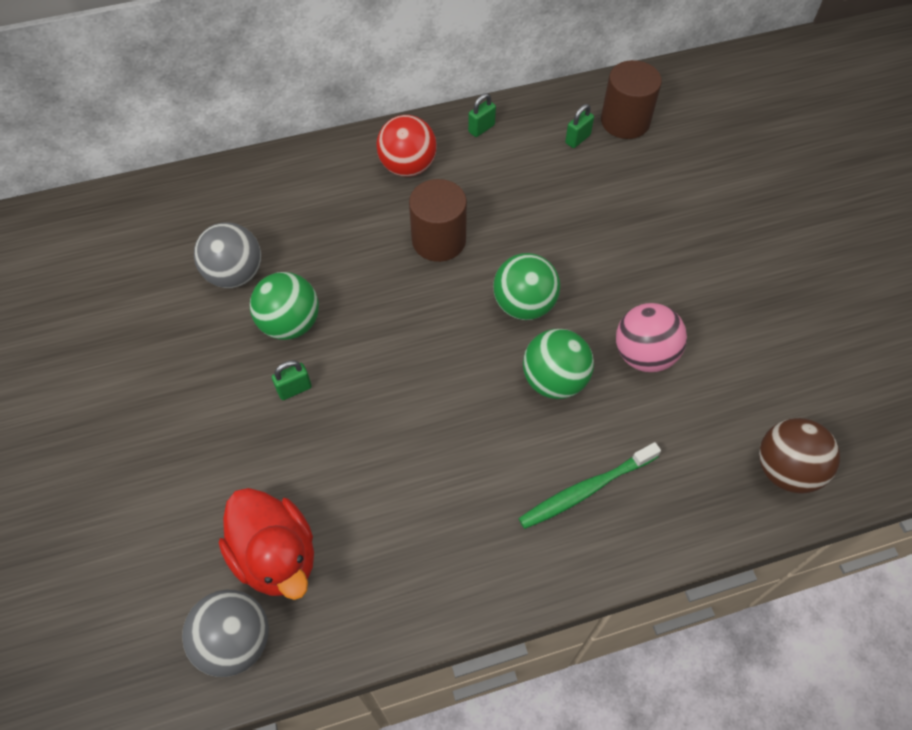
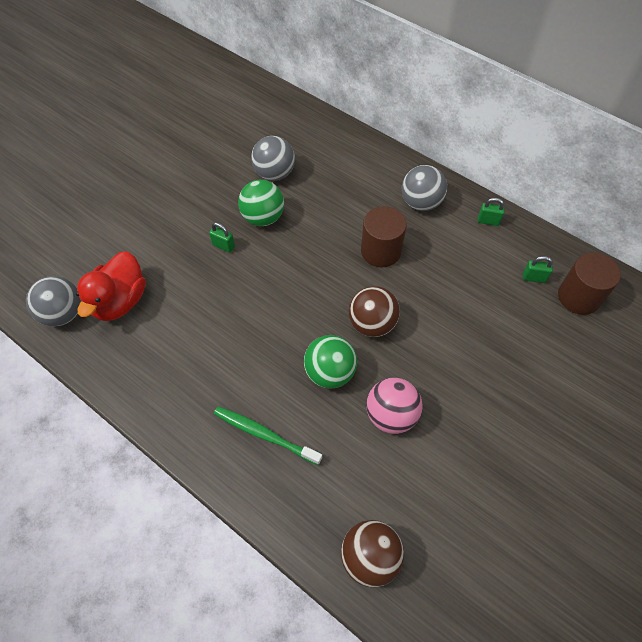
camera: 55 degrees right, 0 degrees up
(408, 167) = (421, 203): red ball -> grey ball
(524, 305) = (372, 324): green ball -> brown ball

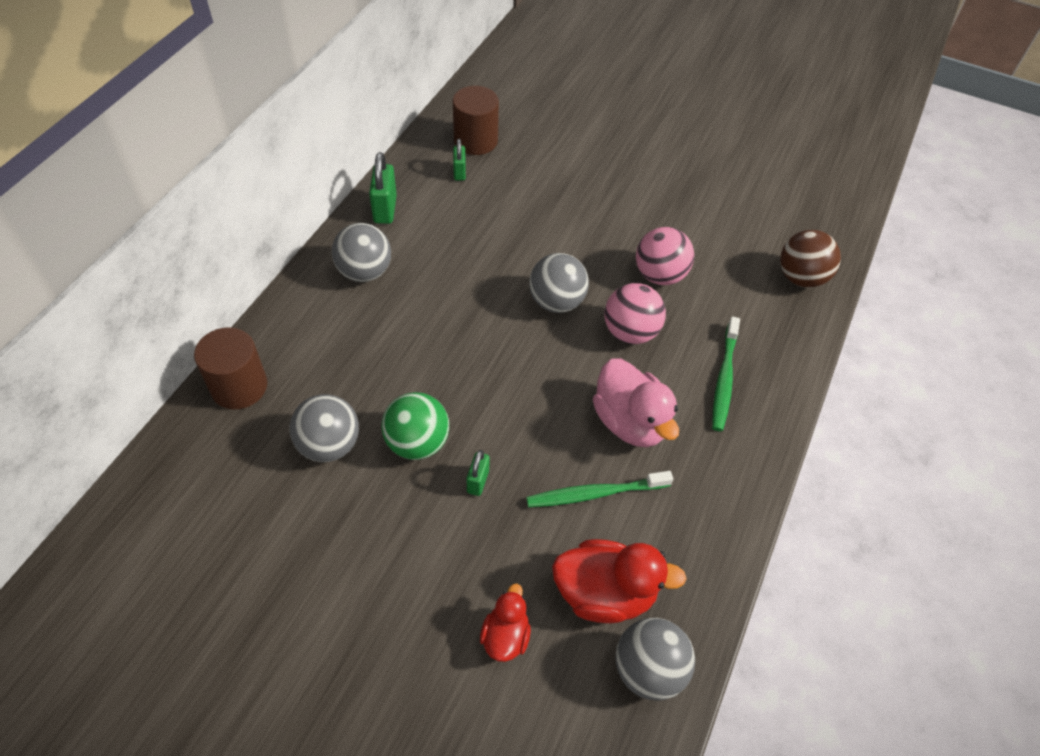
camera: 105 degrees left, 5 degrees down
(116, 244) = (505, 636): none -> red duck
(191, 311) = (594, 493): none -> green toothbrush
(243, 350) = (630, 422): none -> pink duck
(330, 372) = (630, 332): green ball -> pink ball
(372, 324) = (556, 302): brown ball -> grey ball
(380, 251) = (450, 304): brown cylinder -> brown cylinder (239, 386)
(488, 221) = (385, 209): green padlock -> green padlock, size x1.64

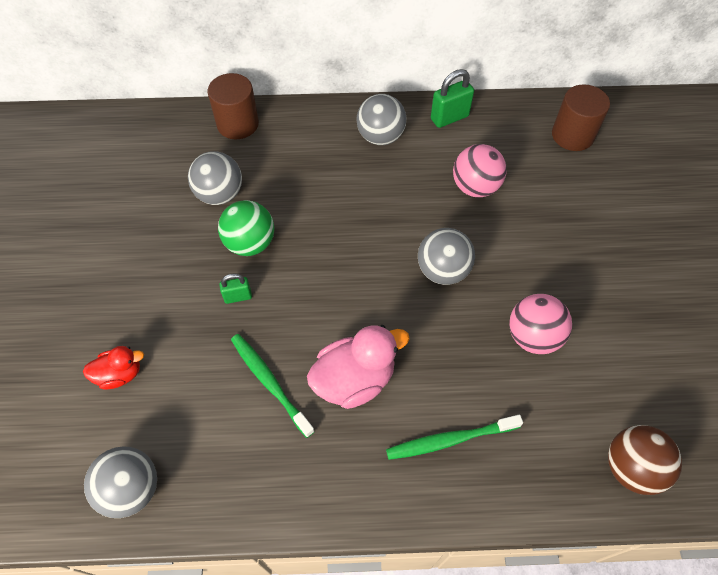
camera: 65 degrees right, 5 degrees up
(459, 172) = (527, 142): green padlock -> none
(605, 593) = (183, 428): red duck -> none
(630, 332) = (450, 340): pink ball -> pink ball (475, 187)
(630, 422) = (354, 380): pink duck -> pink duck turned 150 degrees counterclockwise

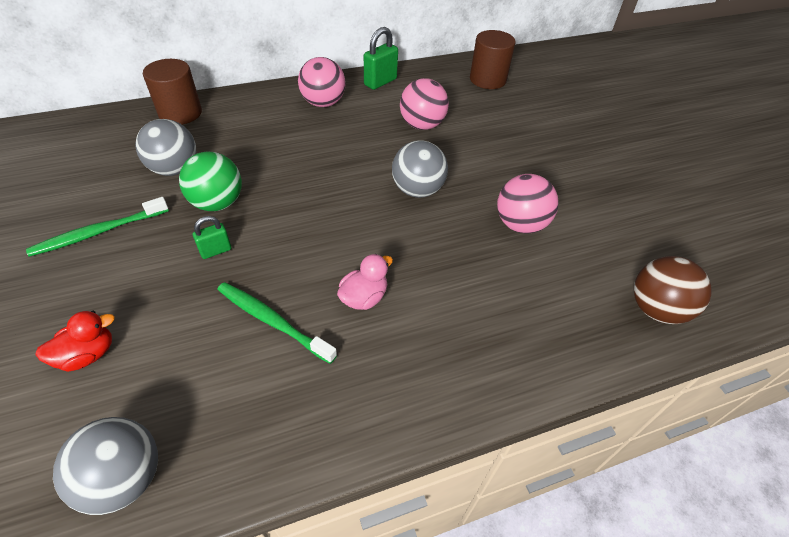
camera: 20 degrees left, 10 degrees down
(354, 380) = (364, 297): pink duck -> pink duck, size x0.58
(380, 137) = (323, 103): grey ball -> pink ball
(449, 440) = (480, 328): green toothbrush -> green toothbrush (98, 232)

